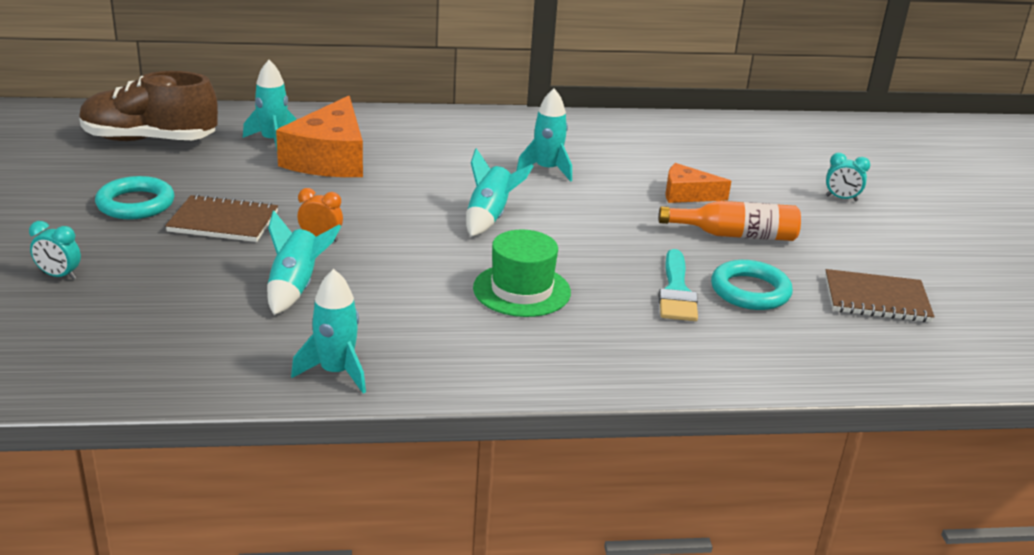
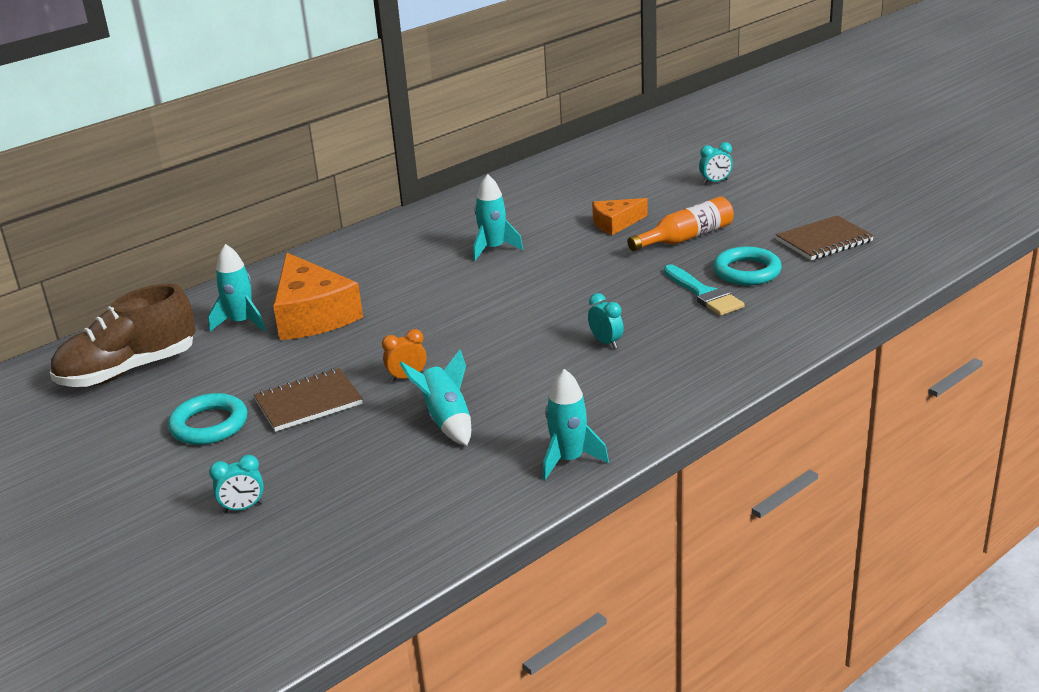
camera: 30 degrees left, 0 degrees up
(489, 217) = (506, 303): turquoise rocket -> none
(521, 290) = (606, 342): green hat -> turquoise clock

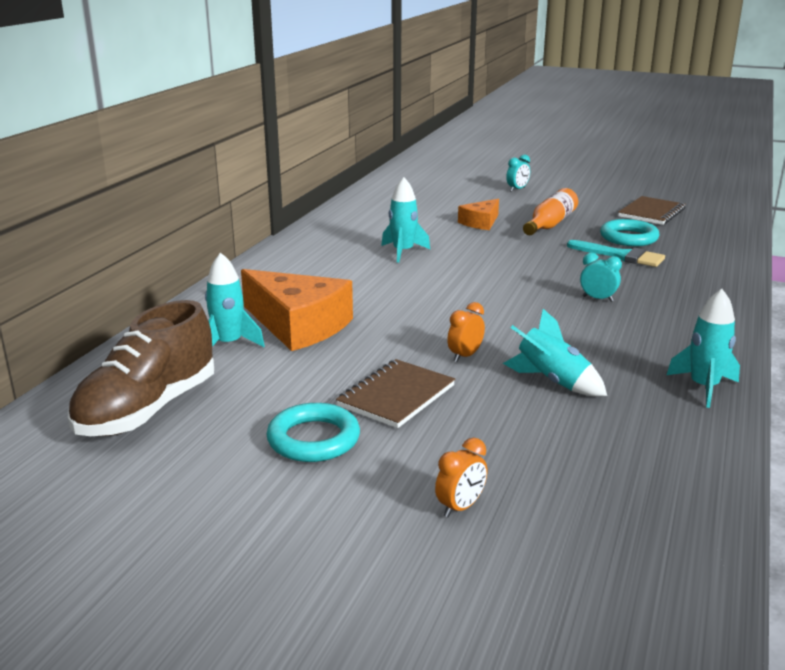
camera: 30 degrees left, 5 degrees down
(243, 508) = (460, 507): turquoise clock -> orange clock

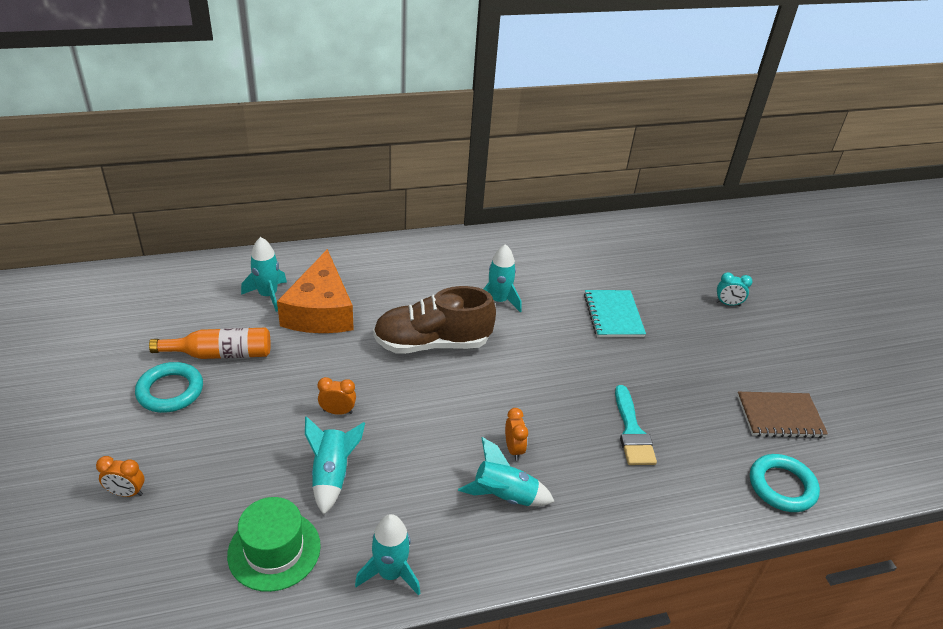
camera: 50 degrees right, 15 degrees up
(148, 410) = (162, 308): brown shoe -> brown shoe (432, 343)
(396, 396) = (251, 402): brown notebook -> none
(481, 222) = (613, 315): orange cheese -> turquoise notebook
(550, 224) = (660, 358): orange bottle -> orange bottle (220, 354)
(598, 299) = (513, 449): turquoise clock -> orange clock
(628, 238) = (686, 422): turquoise ring -> turquoise ring (782, 486)
(630, 436) = (274, 550): none -> green hat
(649, 317) = (504, 496): none -> turquoise rocket

